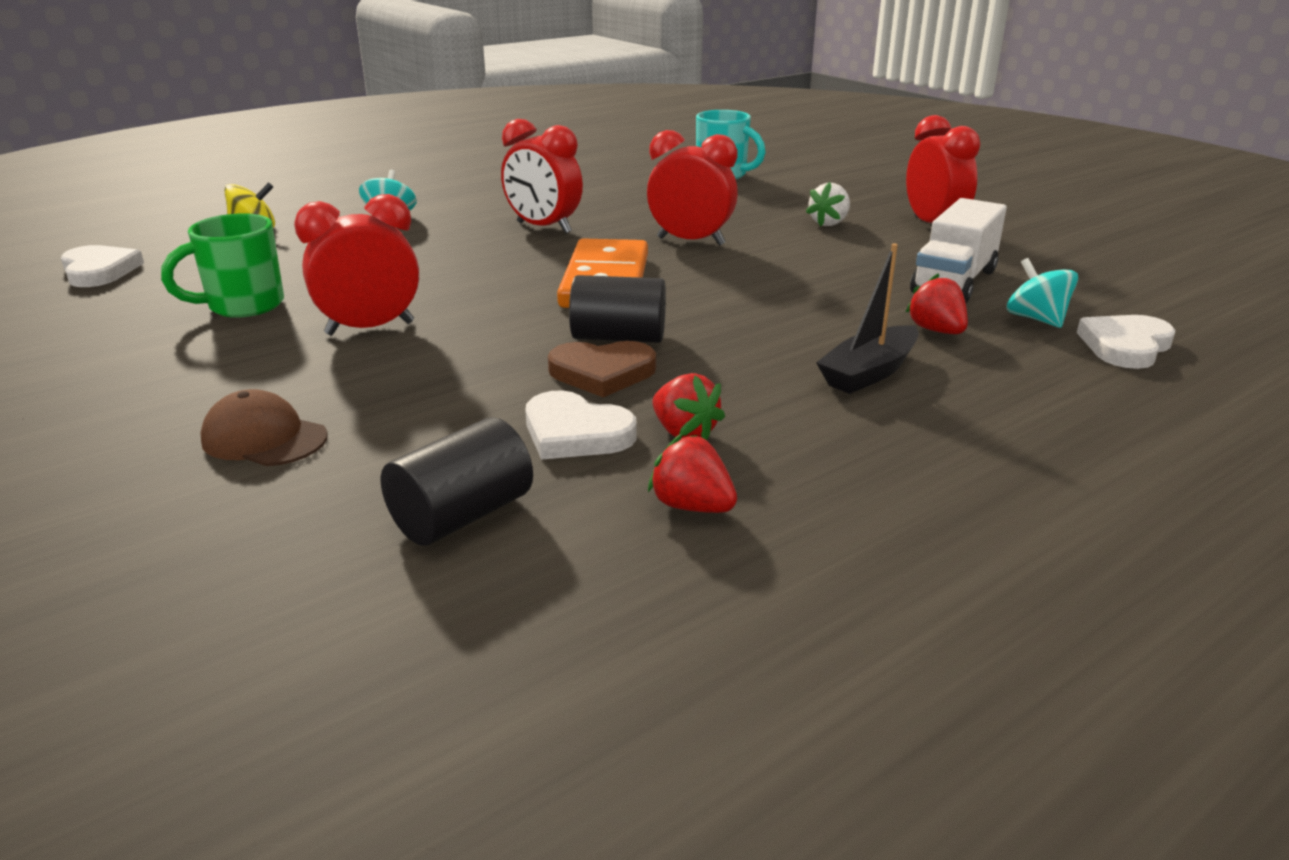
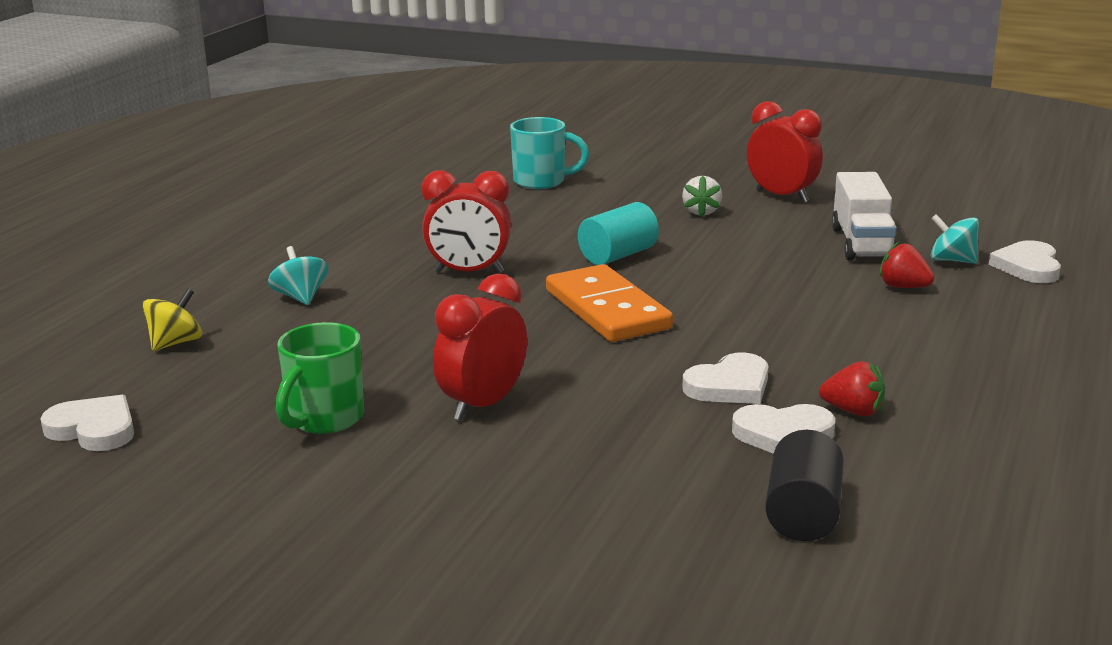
camera: 30 degrees left, 5 degrees down
(264, 438) = (565, 515): brown cap -> none
(602, 373) = (729, 386): brown heart -> white heart
(619, 338) = (696, 355): black cylinder -> none
(690, 241) = (618, 255): red clock -> turquoise cylinder
(692, 506) = (931, 457): red strawberry -> none
(869, 373) = (905, 332): black boat -> none

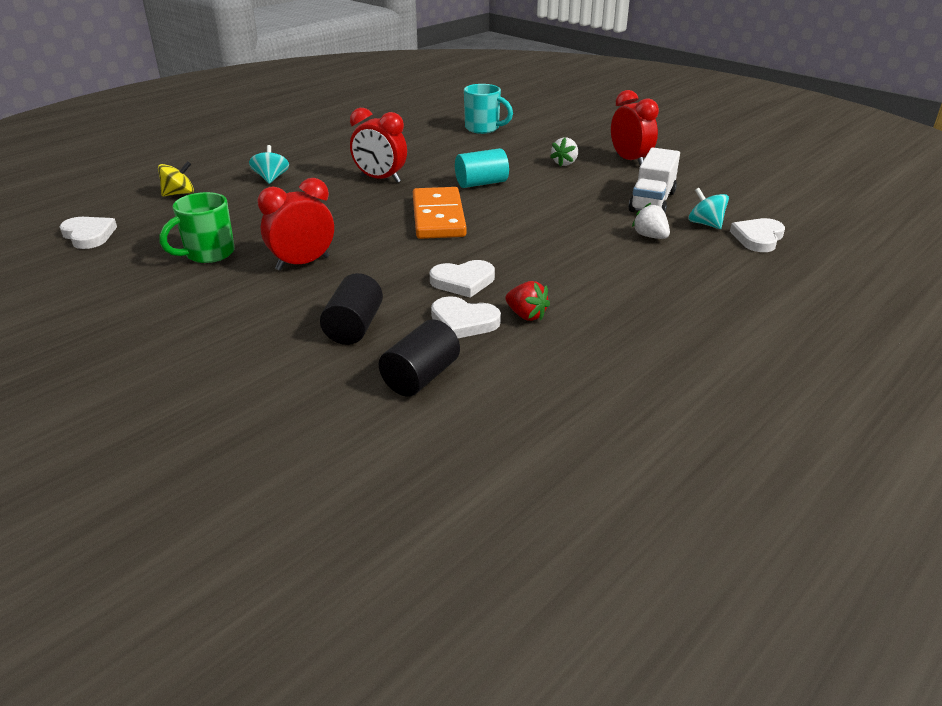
camera: 20 degrees right, 10 degrees up
(648, 472) = (354, 327): none -> black cylinder
(903, 287) = (650, 236): red strawberry -> white strawberry

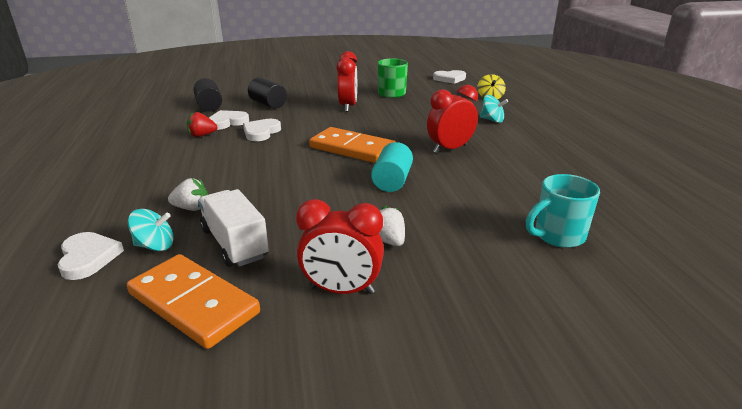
camera: 125 degrees right, 5 degrees down
(712, 188) = (193, 303): none -> orange domino

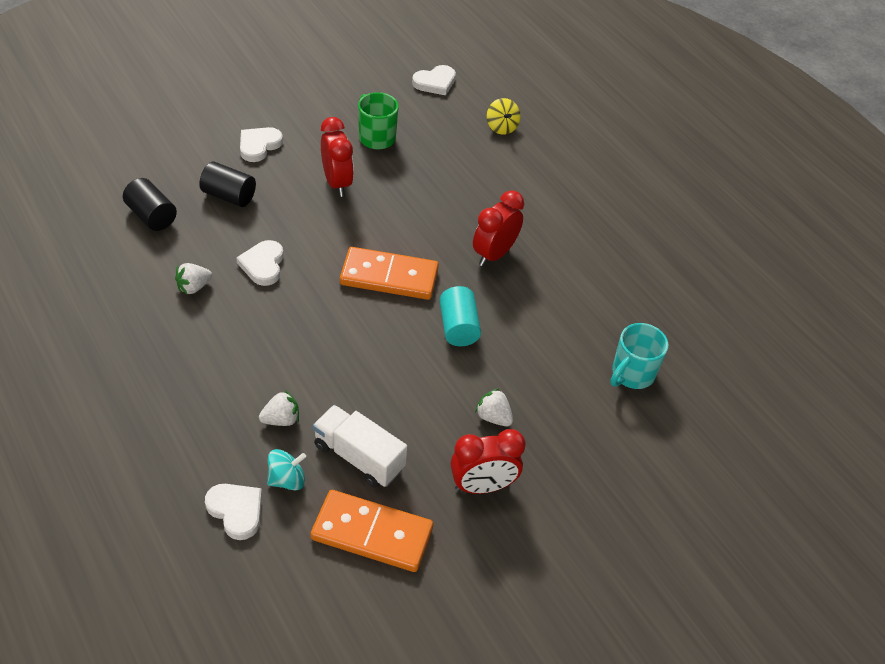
camera: 25 degrees left, 20 degrees up
(202, 135) = (194, 287): red strawberry -> white strawberry
(227, 122) = (205, 251): white heart -> white heart (259, 146)
(492, 120) = (520, 182): turquoise spinning top -> none

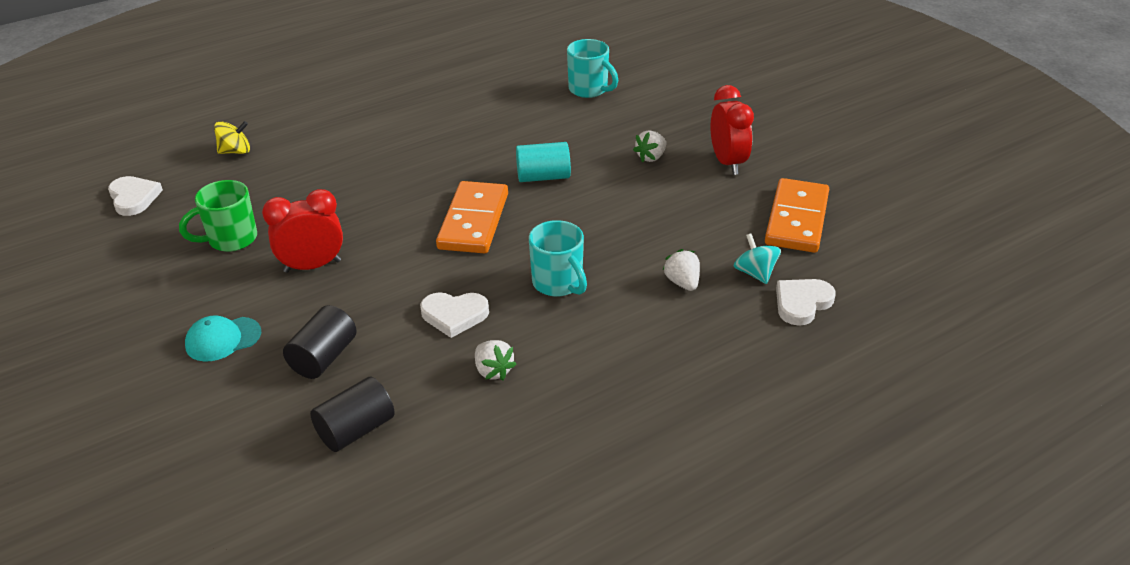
camera: 85 degrees left, 10 degrees down
(259, 146) = (223, 339): white heart -> turquoise cap
(293, 331) = (558, 284): none -> turquoise mug
(359, 457) = (715, 230): white truck -> none
(494, 254) = (441, 156): red clock -> none

